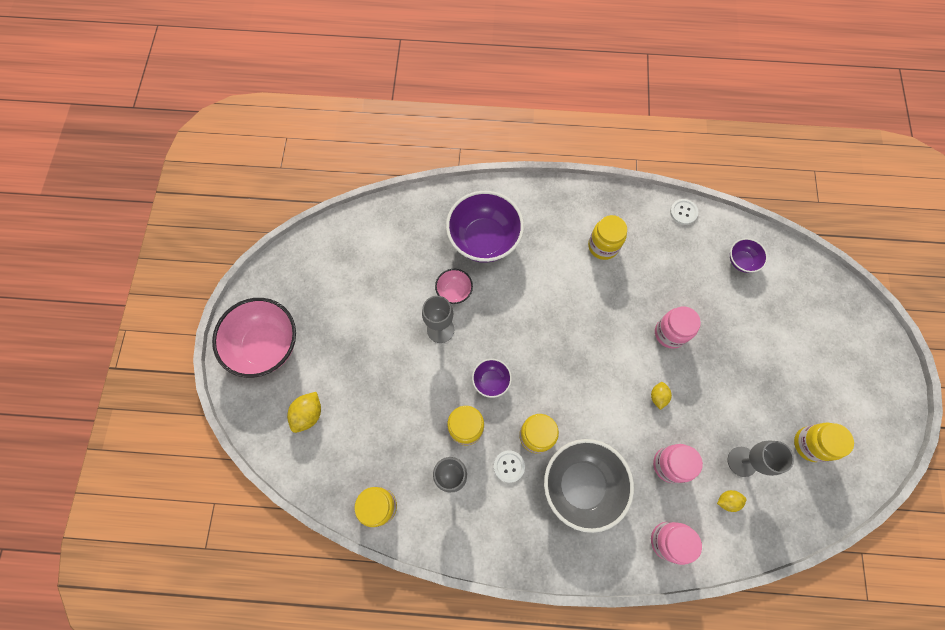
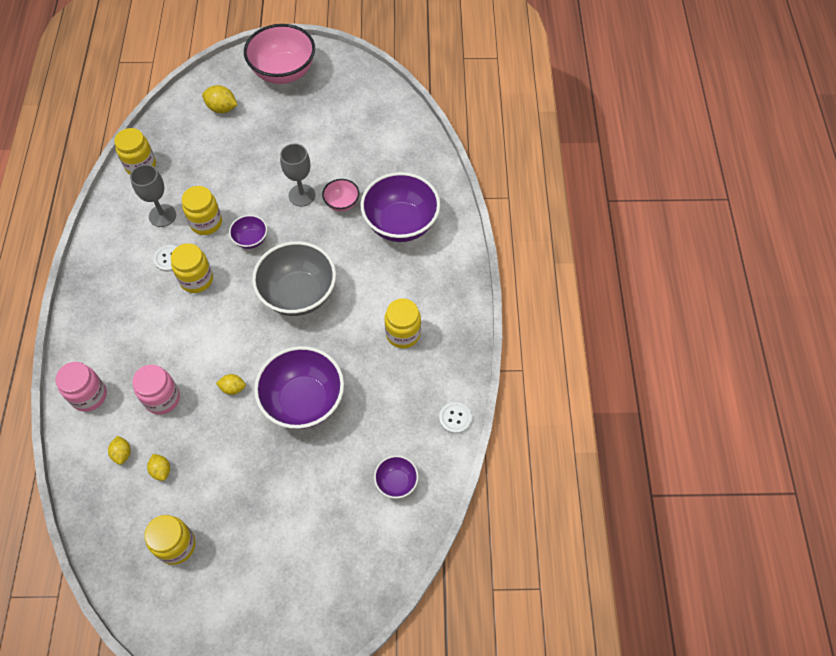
camera: 85 degrees right, 10 degrees down
(581, 485) = (147, 319): grey bowl -> grey bowl (298, 294)
(670, 333) = (303, 401): pink jar -> purple bowl
(742, 461) = (161, 470): grey goblet -> yellow lemon

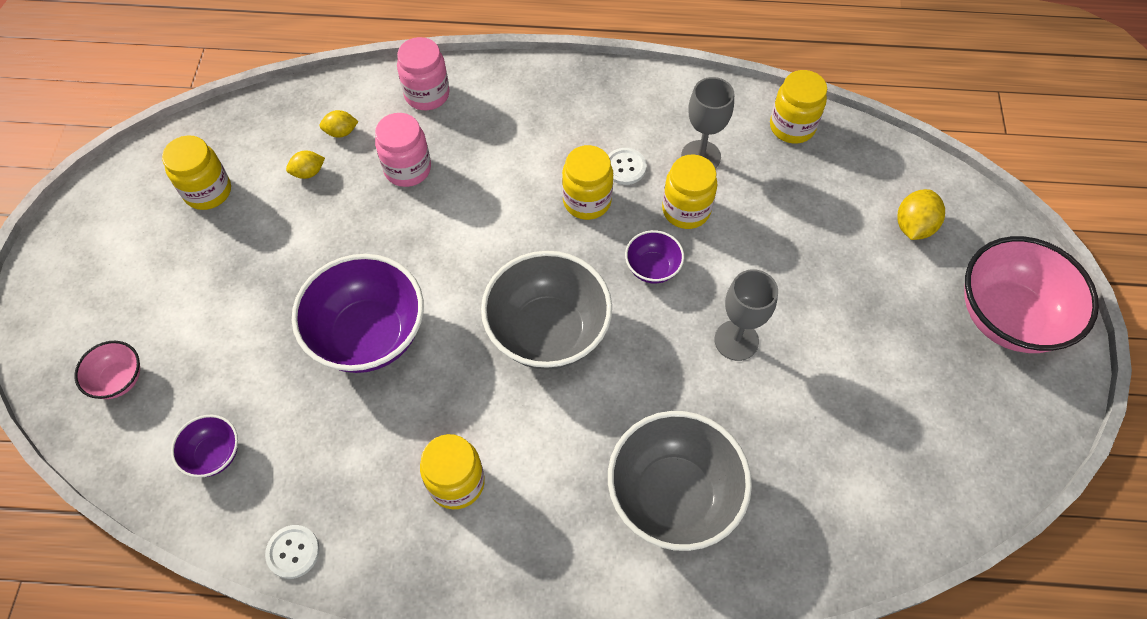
camera: 95 degrees right, 0 degrees up
(233, 388) = (406, 248): yellow lemon -> none
(342, 203) = (719, 401): pink bowl -> pink bowl (119, 380)
(401, 224) = (673, 496): purple bowl -> grey bowl

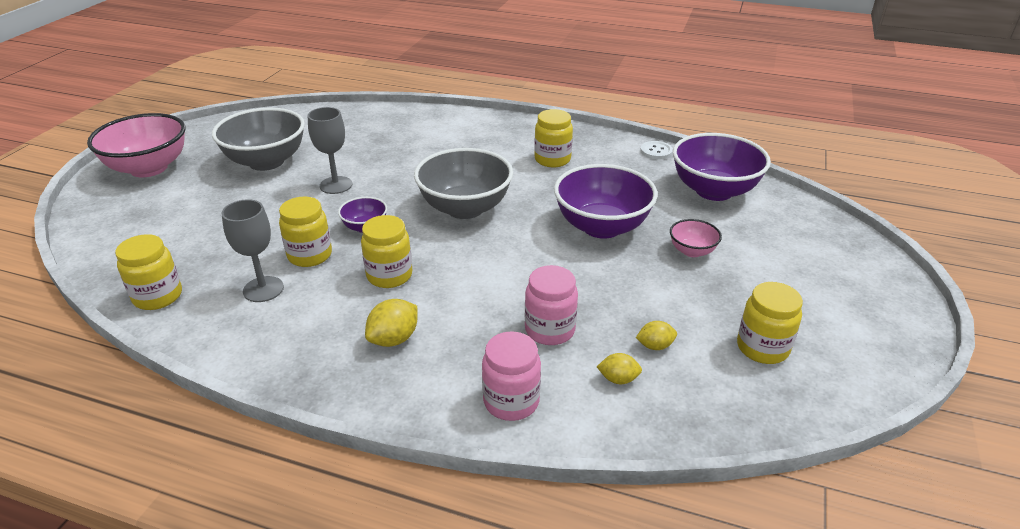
camera: 165 degrees left, 25 degrees down
(119, 380) = (799, 234): pink bowl -> pink bowl (692, 251)
(214, 454) = (714, 191): purple bowl -> purple bowl, size x2.07
(625, 167) = (338, 294): white button -> none
(673, 496) = (425, 139): grey bowl -> grey bowl (266, 162)
(913, 226) = (146, 217): yellow lemon -> yellow lemon (394, 339)

